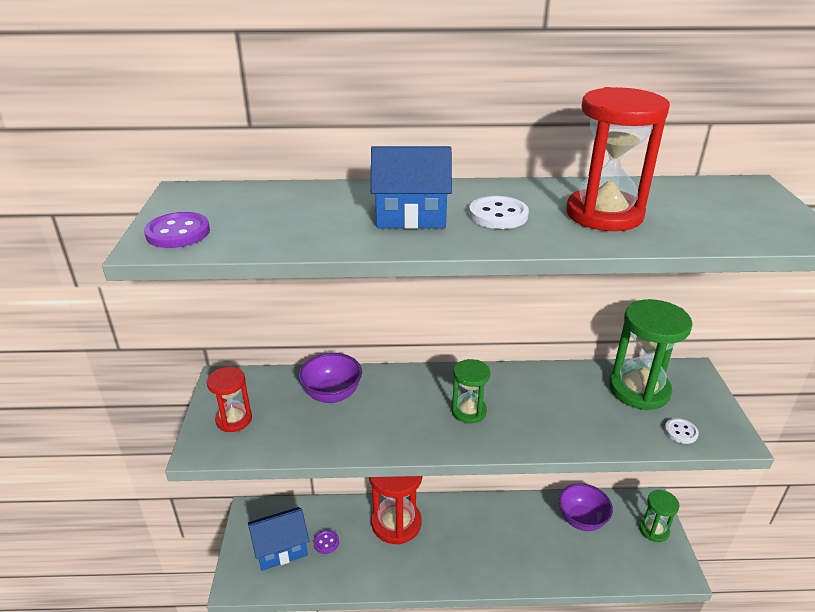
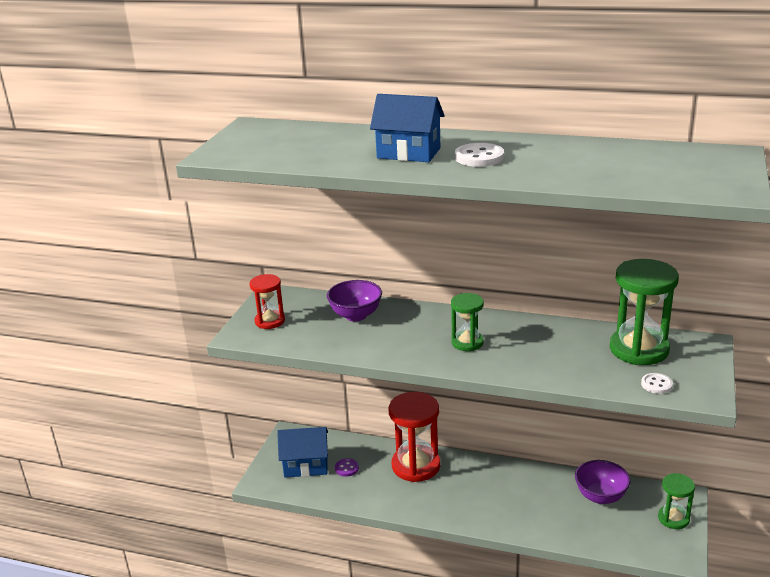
camera: 20 degrees right, 5 degrees down
(178, 233) = (233, 150): purple button -> none
(604, 214) = (568, 163): red hourglass -> none

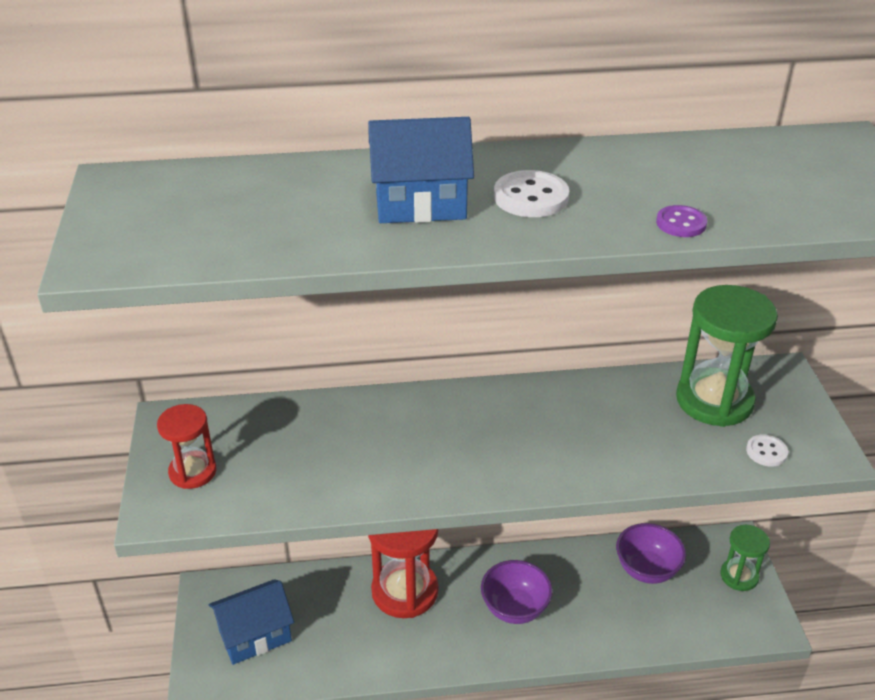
camera: 25 degrees left, 10 degrees up
(347, 468) = (314, 623): purple button -> purple button (681, 223)
(356, 315) = (318, 430): purple bowl -> purple bowl (515, 608)
(467, 342) = (499, 442): green hourglass -> none

